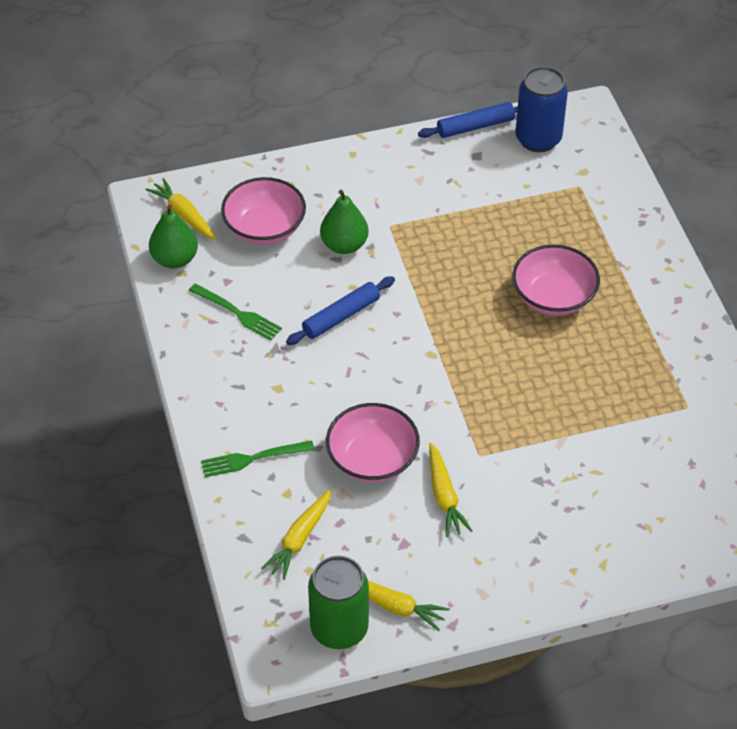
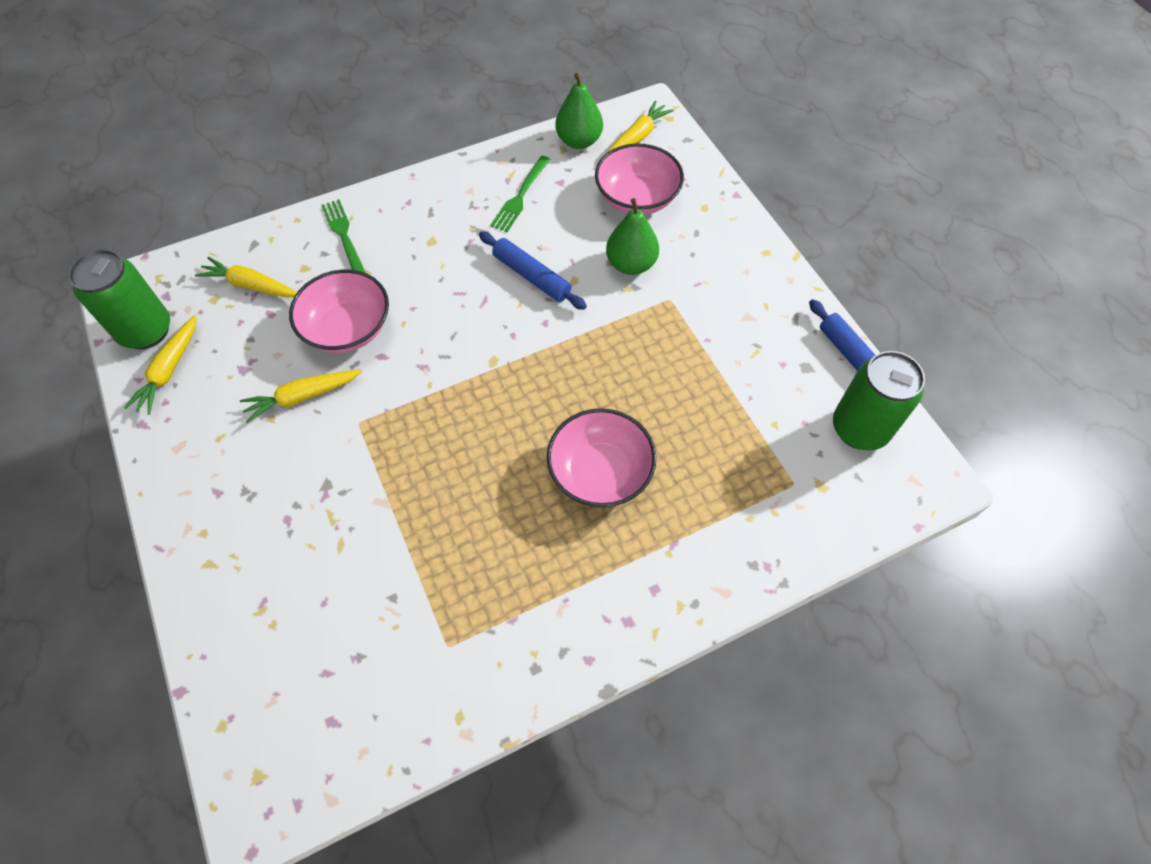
camera: 80 degrees right, 10 degrees up
(538, 139) = (859, 428): blue can -> green can

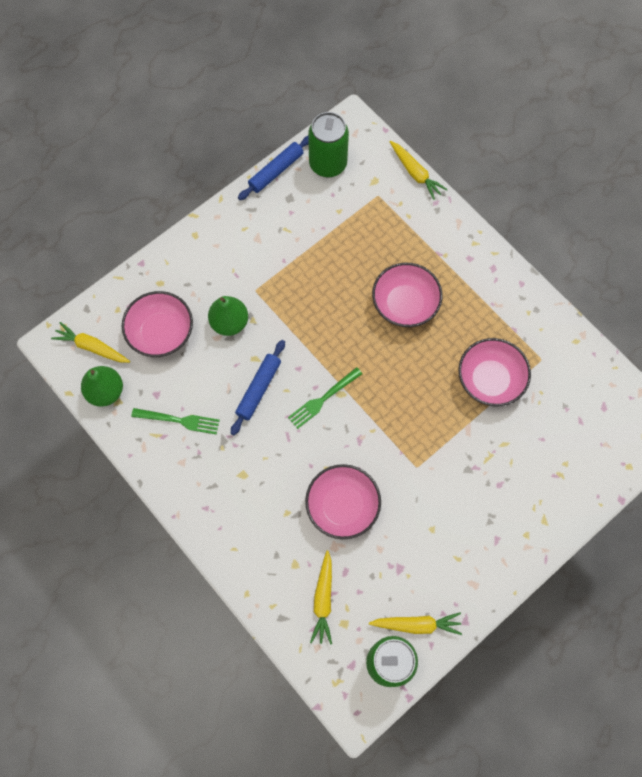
camera: 105 degrees left, 10 degrees up
(302, 397) = (409, 514): yellow carrot -> yellow carrot (415, 173)
(344, 236) = (255, 546): green fork -> green fork (323, 399)
(443, 556) = (490, 380): none -> pink bowl

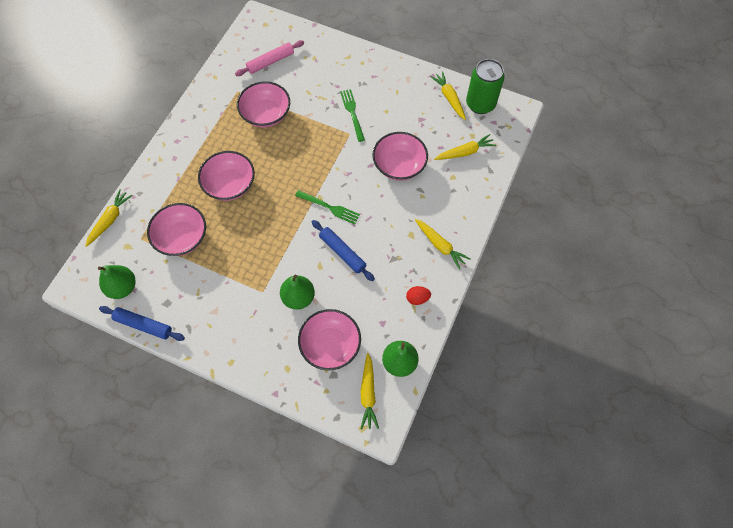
camera: 115 degrees left, 5 degrees down
(163, 443) = (417, 298): none -> red egg
(179, 420) = (394, 296): green fork -> green fork (352, 113)
(212, 501) = (440, 245): none -> yellow carrot
(259, 389) = (342, 252): blue rolling pin -> blue rolling pin turned 45 degrees clockwise
(328, 164) = (122, 287): green can -> green pear
(359, 234) = (182, 237): none -> pink bowl
(574, 417) = (270, 62): none -> pink rolling pin

